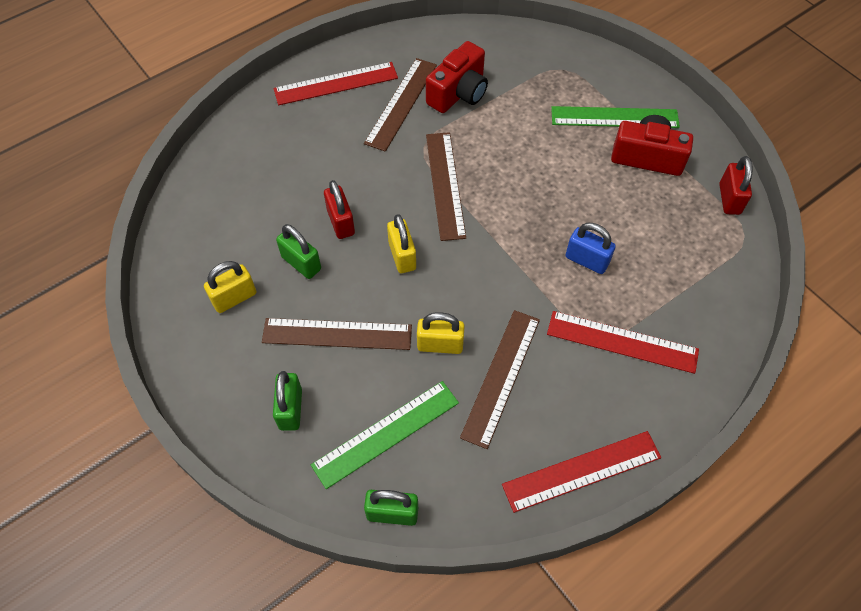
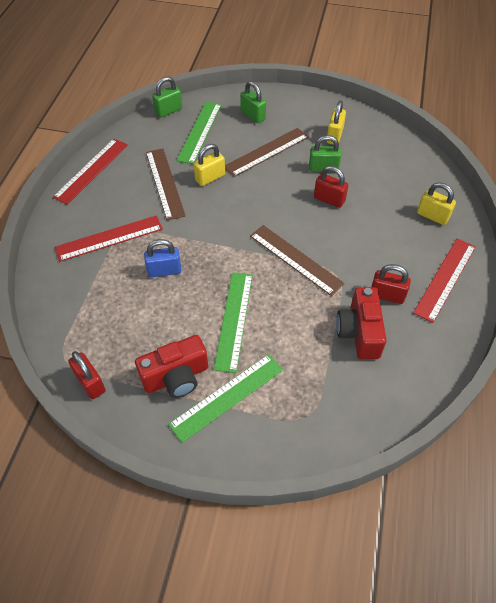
camera: 140 degrees right, 5 degrees down
(401, 103) = (387, 295): brown ruler -> red padlock
(402, 256) = (275, 204): yellow padlock -> yellow padlock (432, 216)
(557, 169) = (234, 320): none -> green ruler

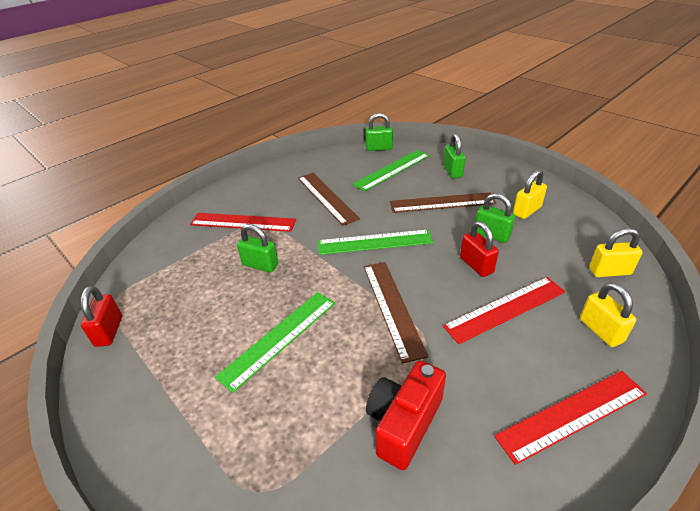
camera: 35 degrees right, 15 degrees down
(91, 170) = (279, 170): red ruler -> red ruler (505, 309)
(164, 183) = (326, 197): brown ruler -> brown ruler turned 45 degrees counterclockwise
(164, 270) = (260, 265): blue padlock -> green padlock
(176, 377) = (177, 365): red camera -> none
(210, 178) = (370, 206): yellow padlock -> yellow padlock (609, 271)
(227, 396) = (201, 413): green ruler -> green ruler (374, 242)
(387, 295) = (472, 396): red padlock -> none

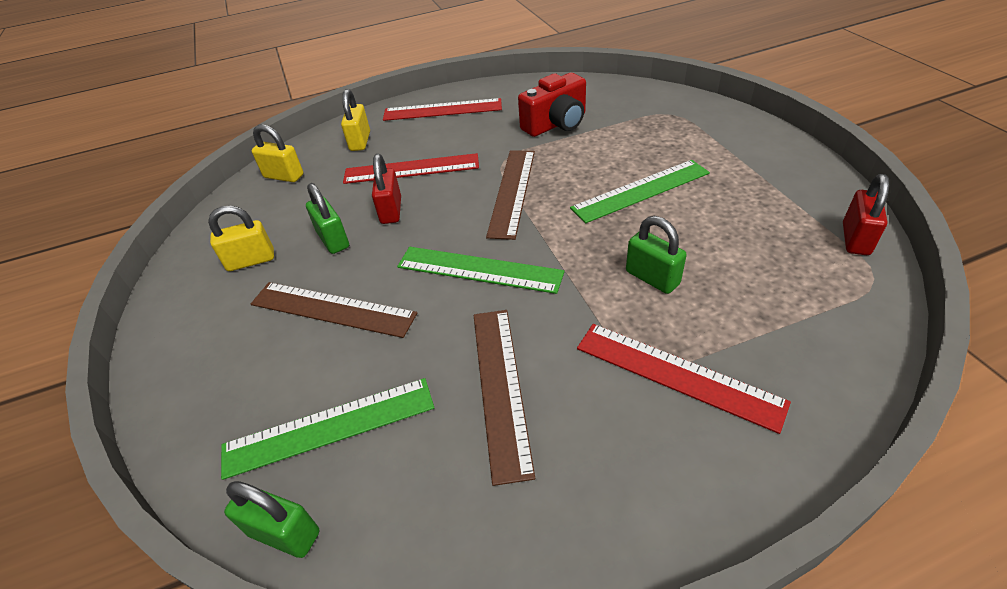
camera: 155 degrees left, 5 degrees up
(452, 171) = (239, 377): green padlock -> none

